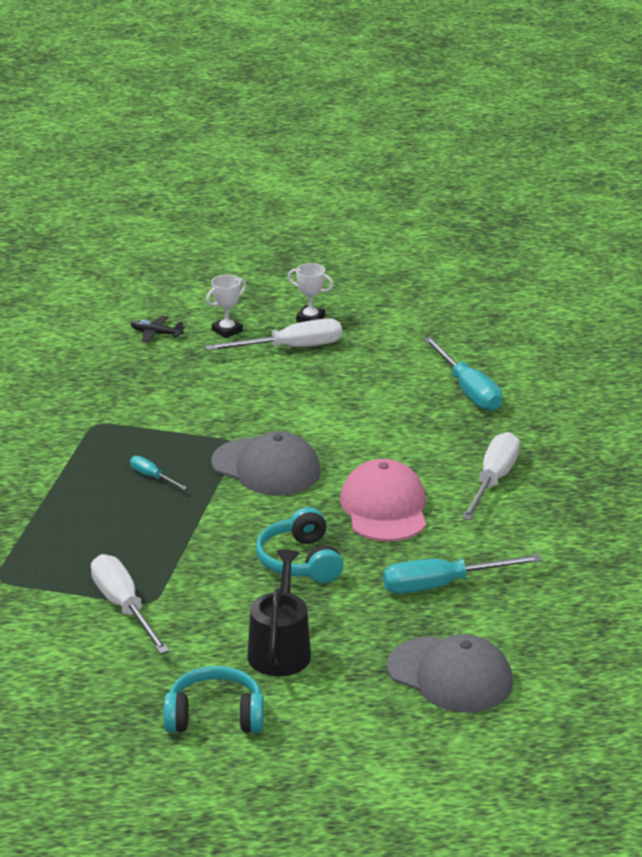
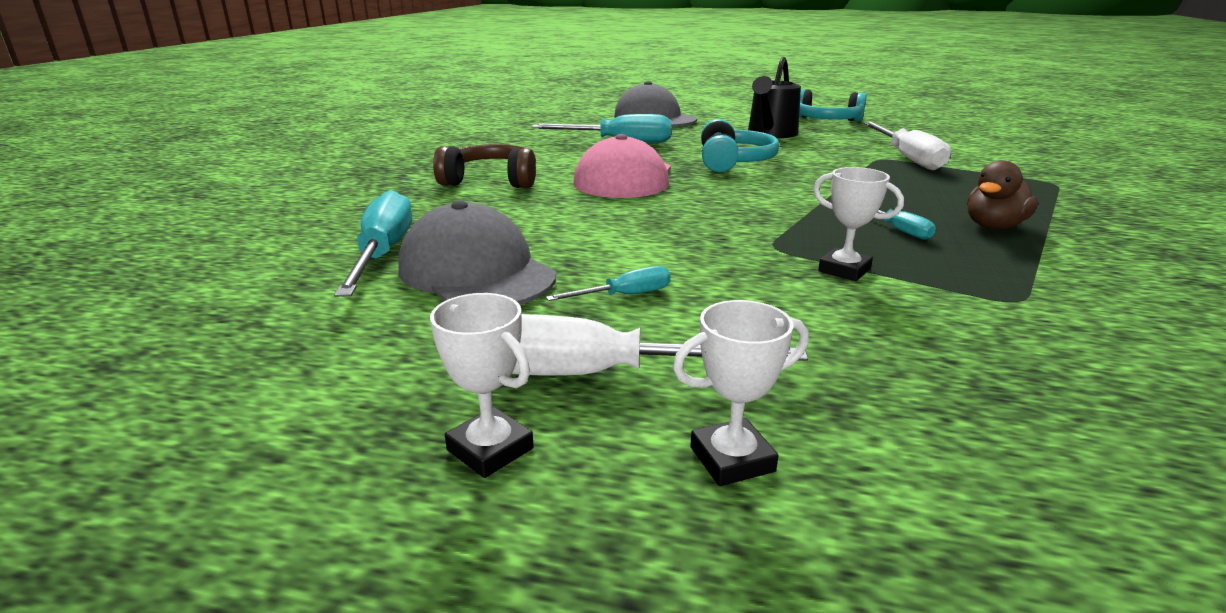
camera: 160 degrees left, 5 degrees down
(82, 494) = (993, 226): none -> brown duck
(156, 334) = (948, 495): black plane -> none
(189, 429) = (844, 270): none -> white trophy
(266, 467) = (738, 219): grey cap -> grey cap (476, 272)
(305, 388) = (624, 295): none -> turquoise screwdriver
(493, 481) = (491, 181): white screwdriver -> brown headphones

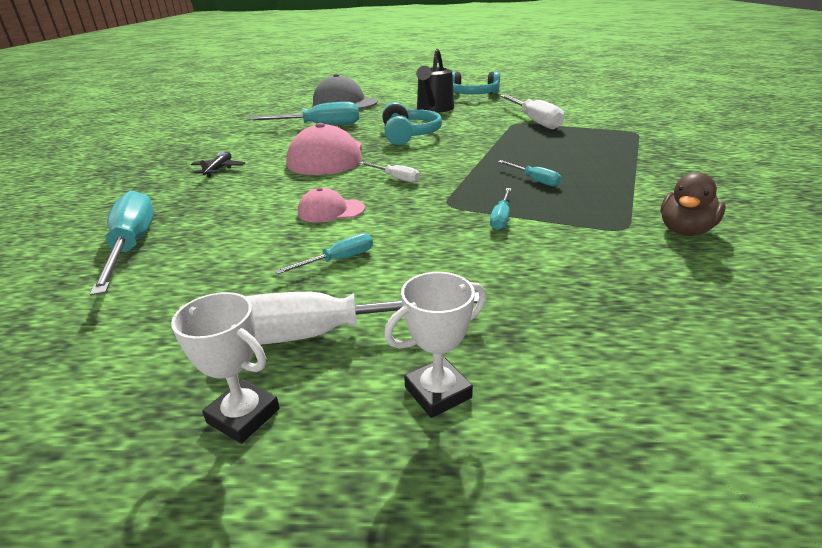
camera: 10 degrees left, 5 degrees up
(476, 272) = (214, 254): grey cap -> none
(491, 181) = (219, 169): brown headphones -> black plane
(622, 239) = (331, 211): none -> pink cap
(709, 210) = (395, 178): none -> white screwdriver
(844, 270) = (501, 218): white trophy -> turquoise screwdriver
(993, 226) = (599, 171): brown duck -> brown duck (685, 231)

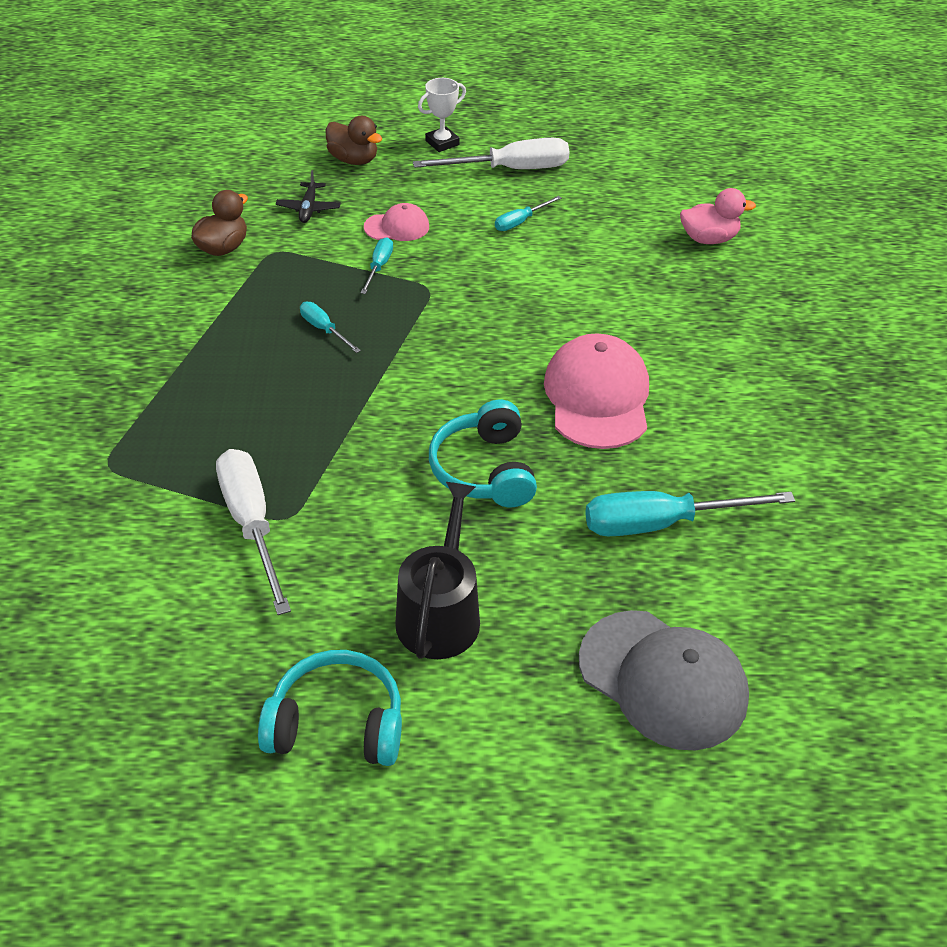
camera: 175 degrees right, 15 degrees up
(132, 246) = (709, 239): turquoise screwdriver -> pink duck
(219, 169) = (733, 367): black plane -> black plane (309, 208)
(243, 416) = (536, 134): white trophy -> none
(331, 211) = (548, 281): pink cap -> pink cap (397, 227)
(395, 178) = (490, 338): white screwdriver -> none
(594, 351) = (353, 160): none -> brown duck

